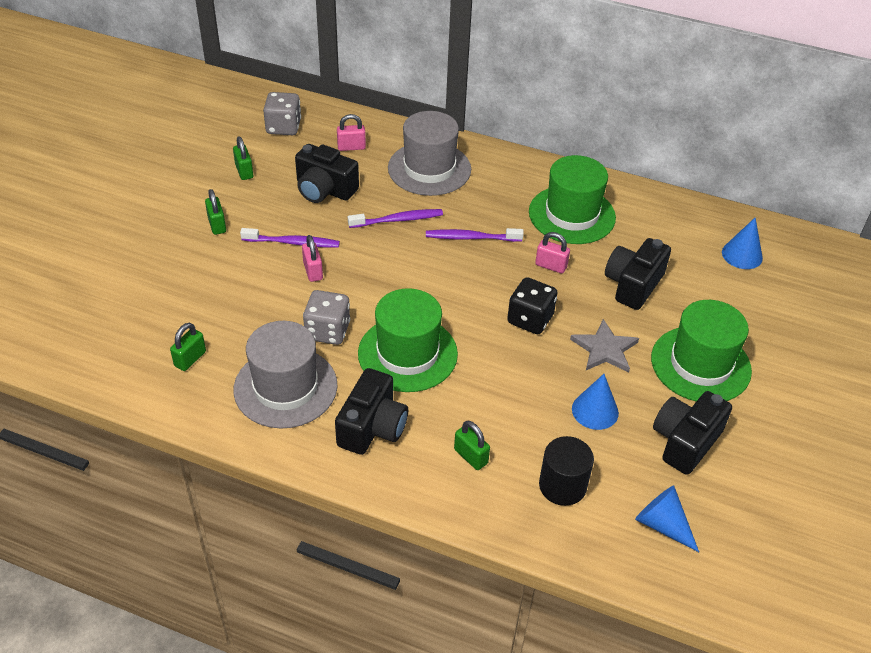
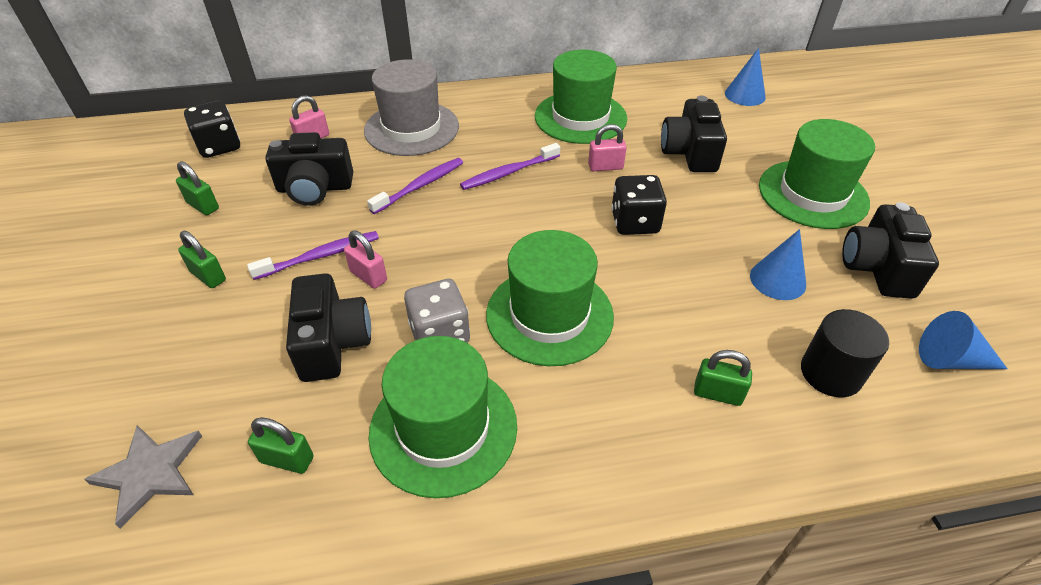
camera: 30 degrees left, 0 degrees up
(190, 359) = (287, 459): green padlock -> green padlock turned 75 degrees counterclockwise
(283, 127) = (219, 146): grey dice -> black dice
(285, 387) = (443, 429): grey hat -> green hat
(372, 427) = (586, 420): black camera -> black camera (332, 343)
(604, 349) = (725, 218): grey star -> grey star (150, 473)

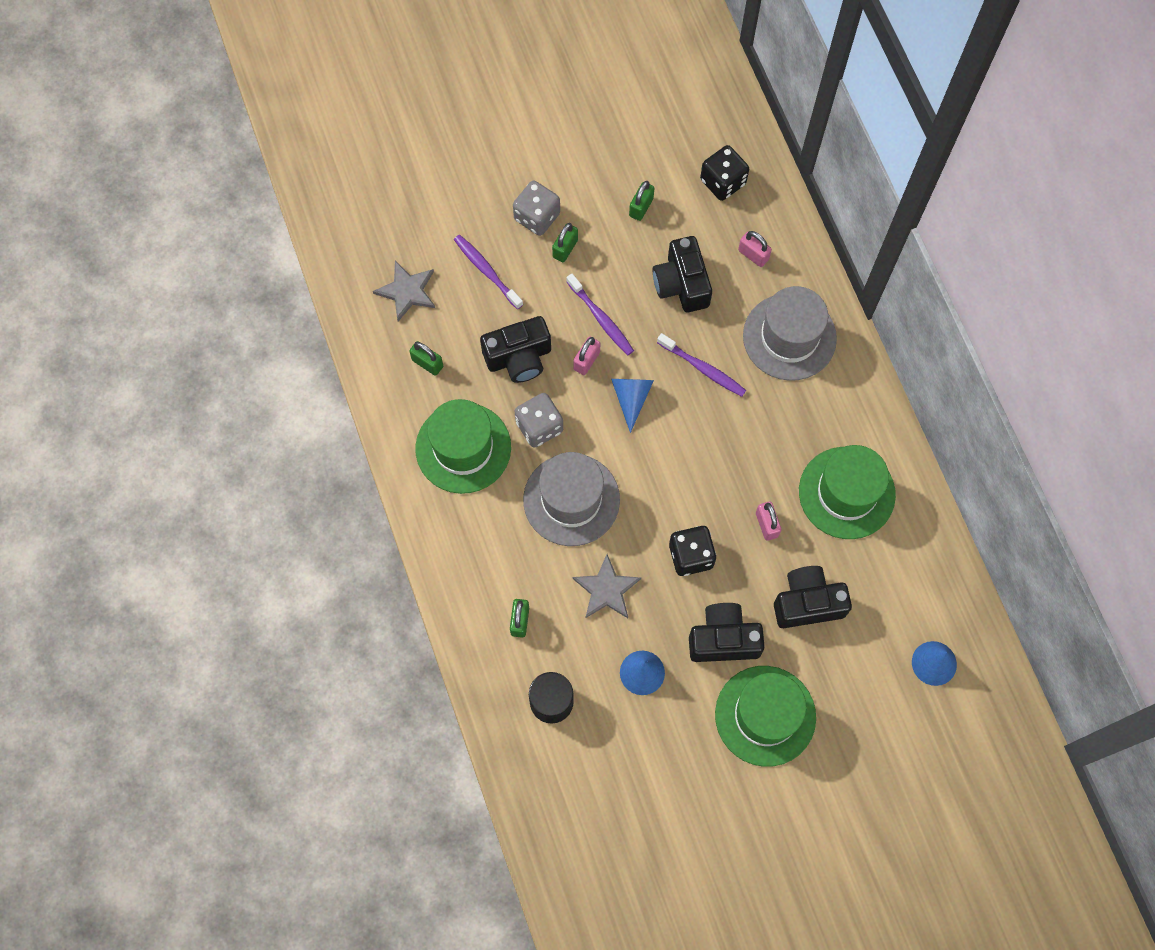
camera: 80 degrees right, 25 degrees up
(145, 297) = (537, 217): none -> grey dice
(287, 459) = (427, 363): green padlock -> green padlock turned 60 degrees counterclockwise
(508, 173) = (738, 439): purple toothbrush -> purple toothbrush (486, 271)
(549, 315) = (571, 499): green hat -> grey hat
(673, 297) = (606, 589): none -> grey star
(877, 268) = (672, 757): black camera -> black camera (723, 639)
(950, 359) = (579, 792): blue cone -> blue cone (631, 398)

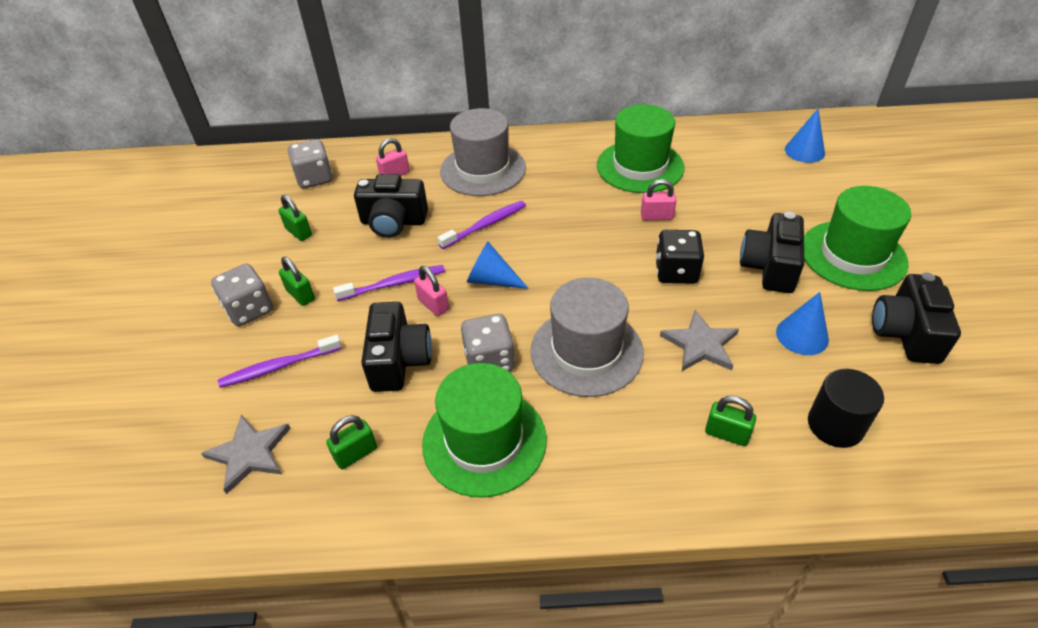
camera: 70 degrees left, 25 degrees down
(723, 182) = (314, 178): black dice -> grey dice
(807, 603) = (739, 207): black camera -> black camera (905, 333)

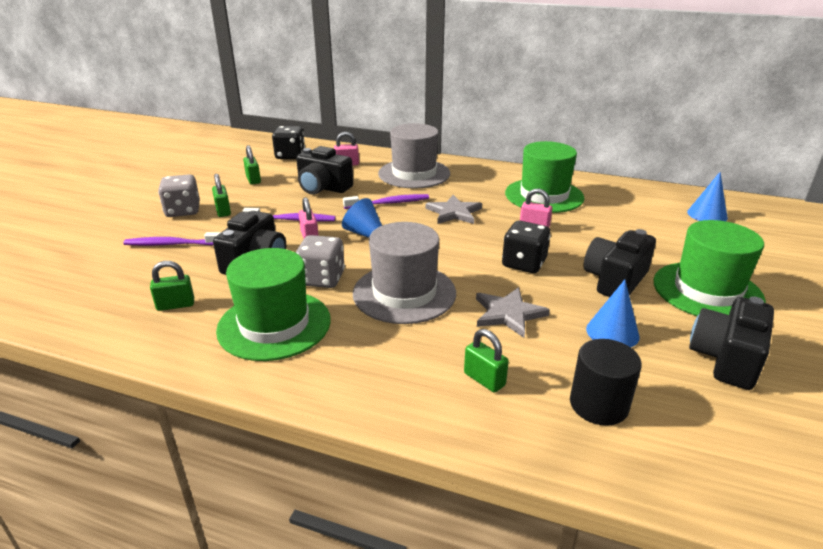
camera: 20 degrees right, 15 degrees down
(249, 453) = (107, 284): grey star -> grey star (454, 212)
(314, 178) = (290, 156): grey dice -> black dice

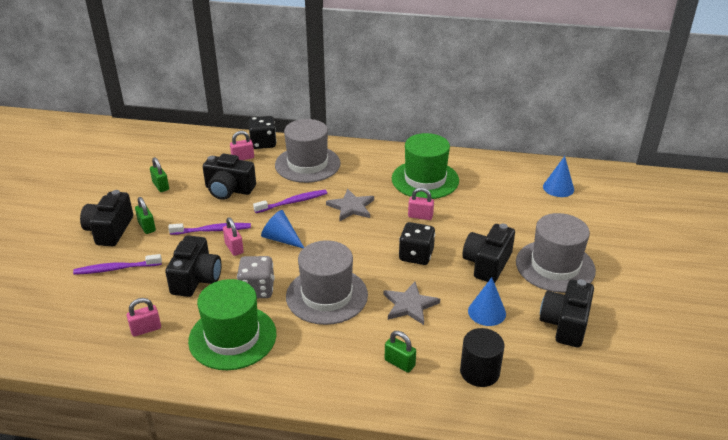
camera: 10 degrees left, 5 degrees up
(175, 305) = (146, 329): green padlock -> pink padlock
(183, 211) = (109, 230): grey dice -> black camera
(290, 156) = (185, 152): black dice -> black dice (263, 143)
(707, 291) = (555, 266): green hat -> grey hat

